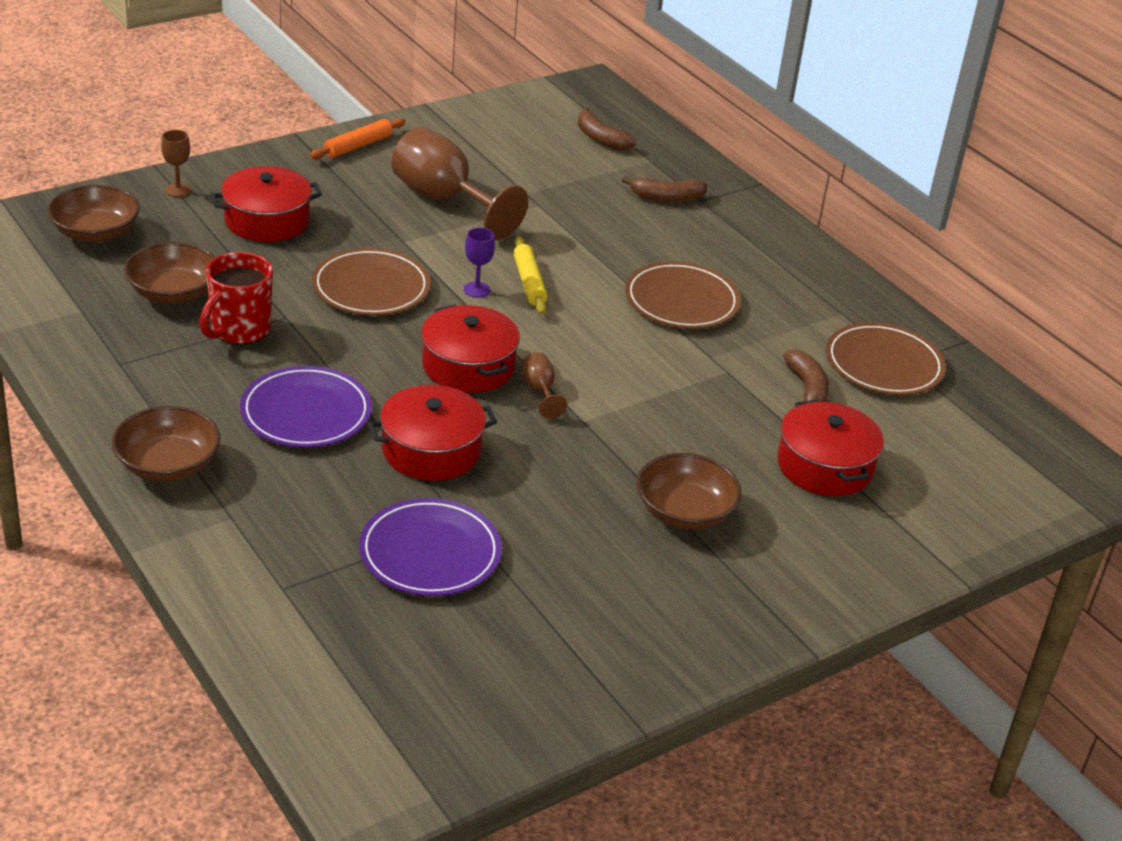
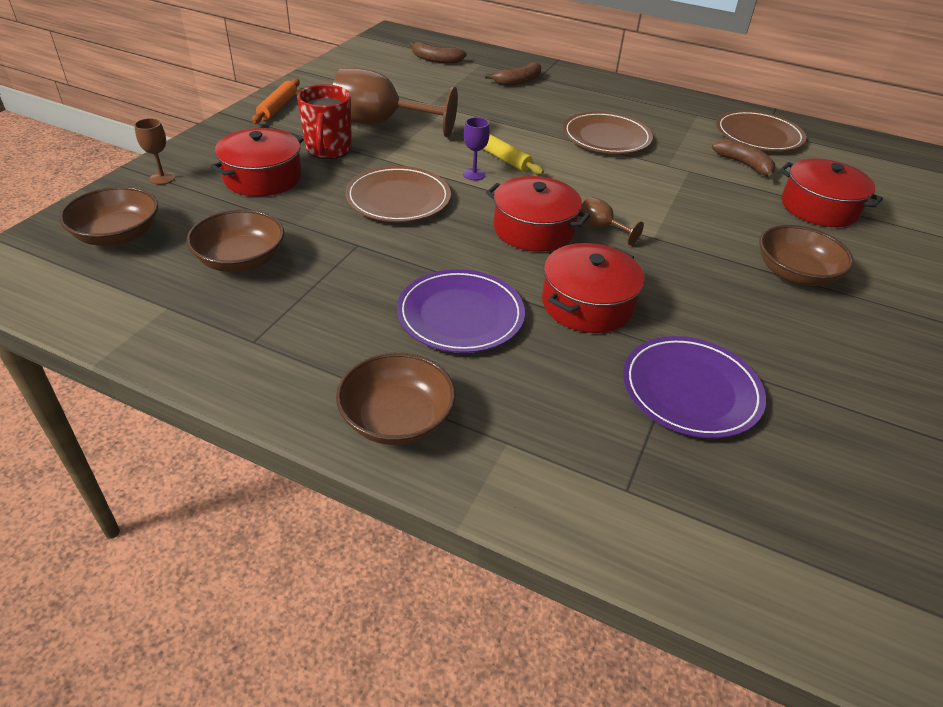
camera: 30 degrees left, 5 degrees up
(239, 330) = (331, 269): red mug -> red mug (328, 150)

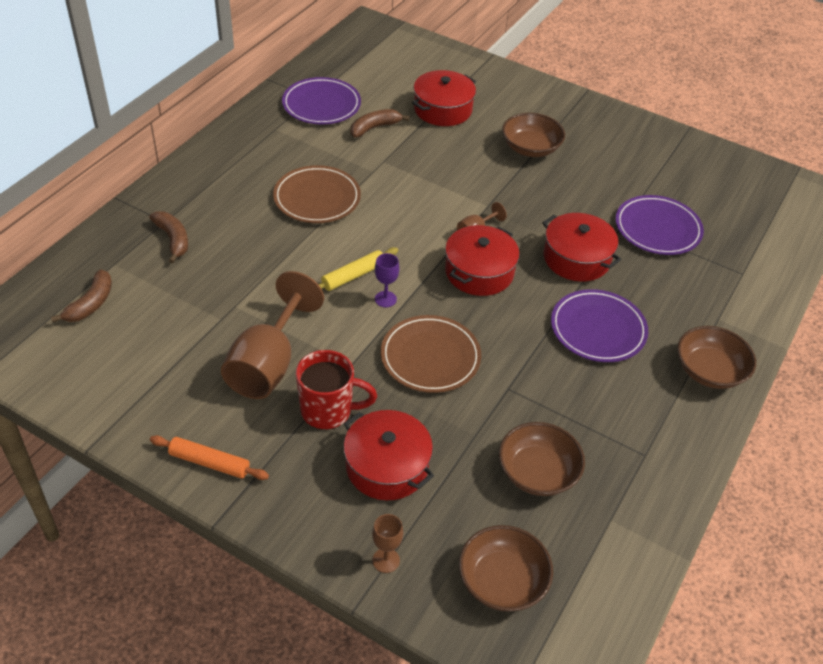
camera: 85 degrees left, 5 degrees up
(758, 135) = (321, 104): brown plate -> purple plate

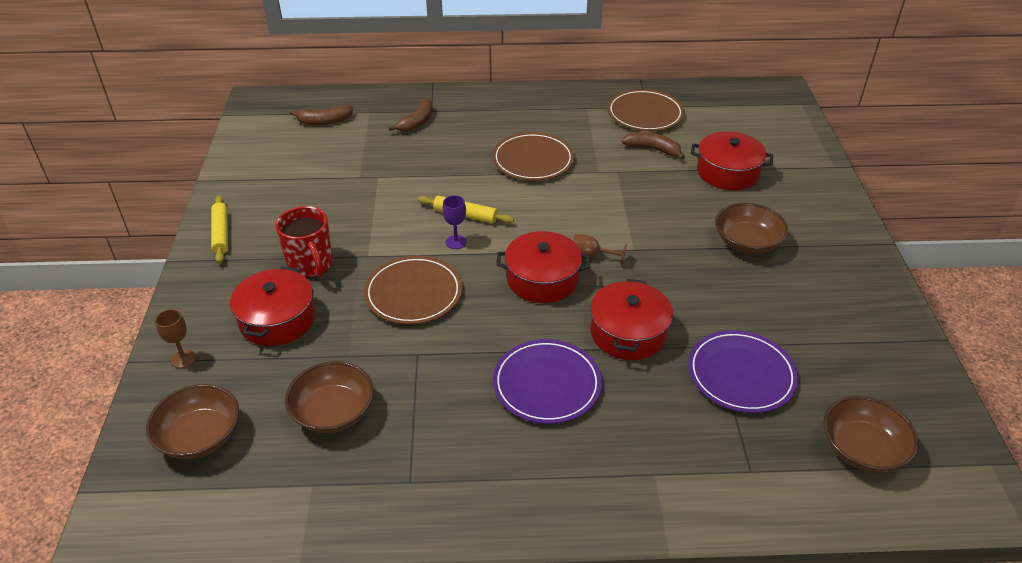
camera: 60 degrees right, 5 degrees down
(209, 463) = (221, 234): orange rolling pin -> yellow rolling pin
(268, 364) = (333, 217): brown goblet -> none
(321, 104) = (645, 114): purple plate -> brown plate
(709, 371) = (568, 493): brown bowl -> brown bowl (862, 449)

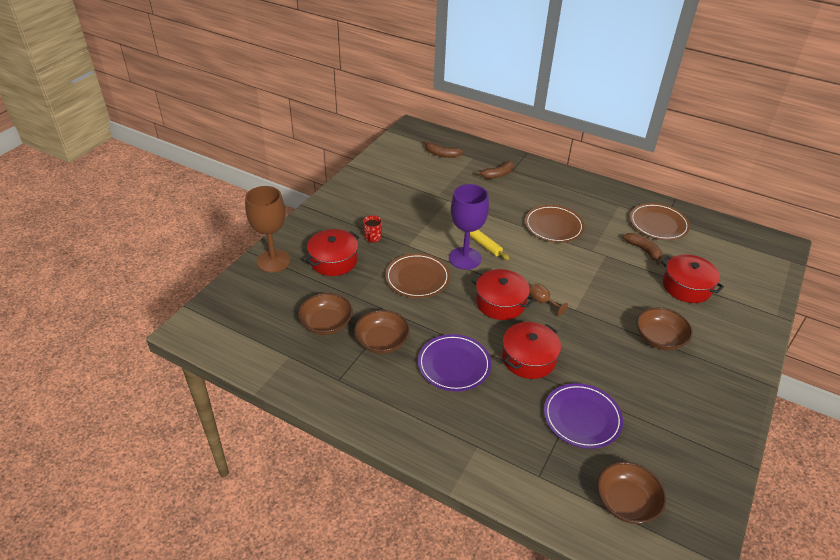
camera: 30 degrees right, 0 degrees up
(183, 359) = (273, 261): brown goblet -> brown goblet, size x2.27
(200, 436) = (254, 305): brown bowl -> brown bowl (382, 342)
(221, 234) = (338, 200): yellow rolling pin -> none
(311, 265) = (372, 238): red mug -> red mug, size x0.59
(456, 242) = (465, 258): purple goblet -> purple goblet, size x2.27

